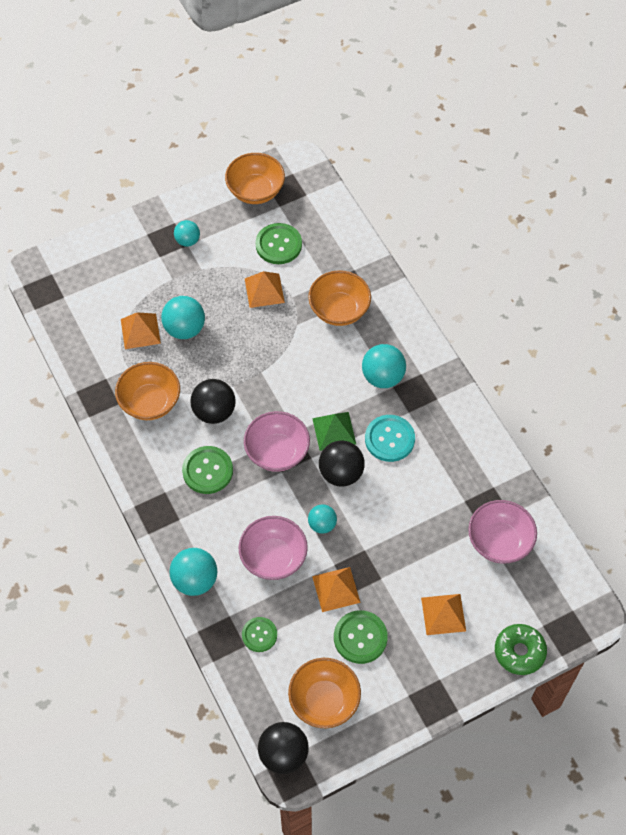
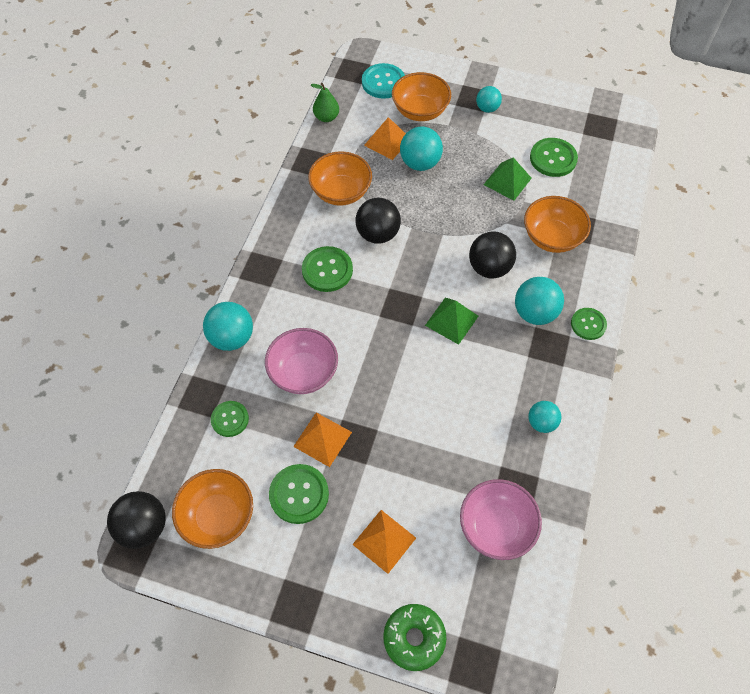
camera: 45 degrees right, 0 degrees up
(68, 349) = (326, 117): none -> green pear
(255, 191) = (575, 111): orange bowl -> orange bowl (420, 111)
(264, 290) = (507, 181): orange pyramid -> green pyramid
(277, 452) = (391, 299): pink bowl -> none
(322, 524) = (366, 381): turquoise ball -> turquoise ball (541, 422)
(341, 473) = (422, 356): black ball -> black ball (489, 268)
(389, 439) = (489, 363): turquoise button -> turquoise button (383, 82)
(425, 355) = (588, 324): none -> green button

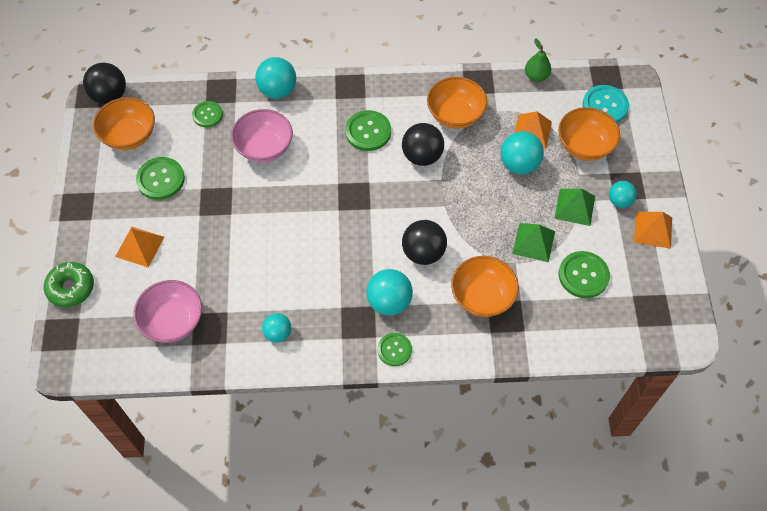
camera: 70 degrees right, 0 degrees up
(322, 439) = (210, 179): orange pyramid -> orange pyramid (653, 230)
(451, 320) = (354, 238): green pyramid -> green pyramid (574, 207)

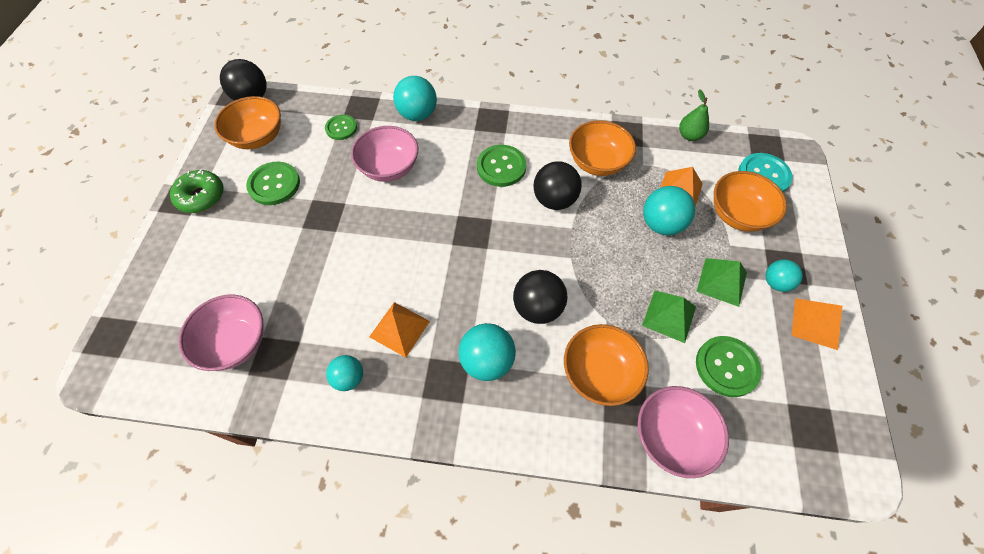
camera: 10 degrees right, 0 degrees up
(71, 288) = (141, 285): green donut -> green donut (201, 196)
(139, 246) = (229, 251): orange pyramid -> orange pyramid (399, 329)
(394, 350) = (482, 424): green button -> none
(544, 334) = (671, 436): none -> pink bowl

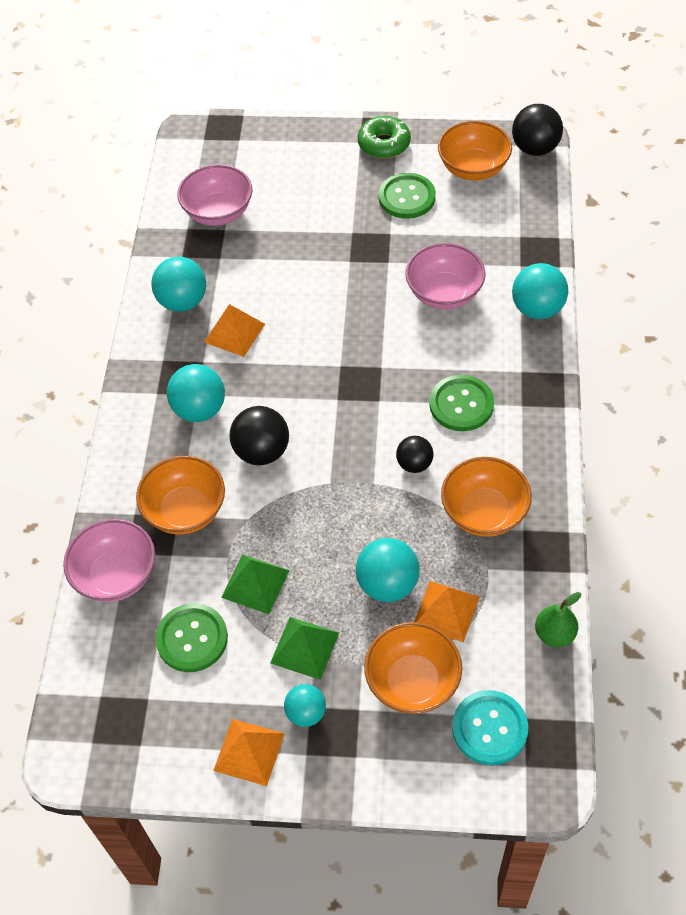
camera: 90 degrees right, 5 degrees down
(341, 128) = (500, 238): green button -> none
(349, 378) = (183, 301): turquoise ball -> turquoise ball, size x1.60
(554, 200) = (414, 464): black ball -> black ball, size x0.62

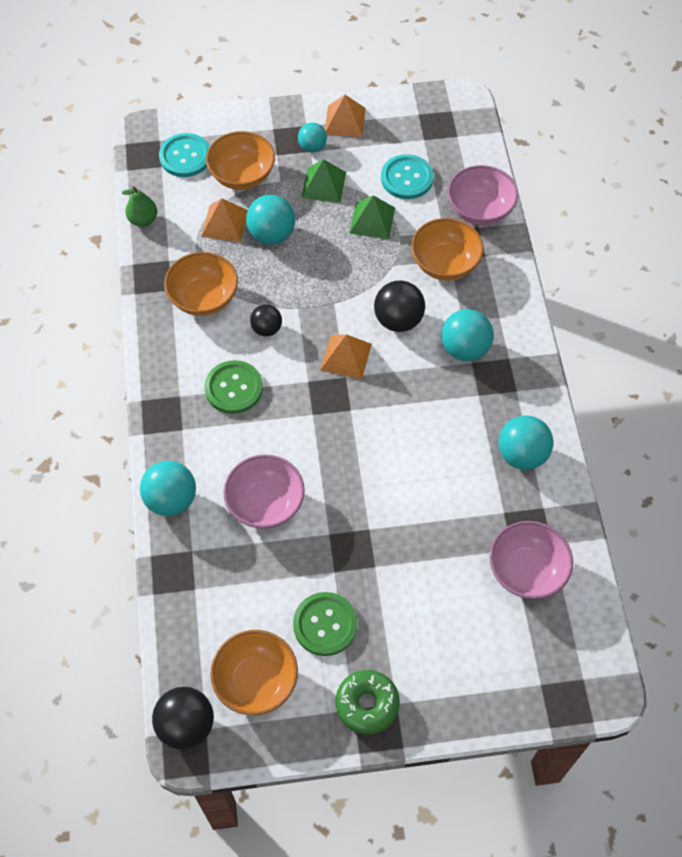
camera: 165 degrees right, 5 degrees up
(192, 639) = (407, 178): green button -> turquoise button
(234, 333) = (459, 428): orange pyramid -> orange pyramid (346, 357)

